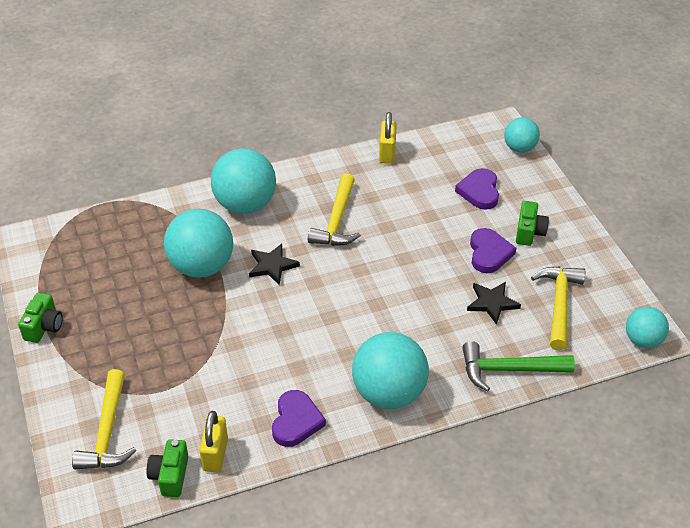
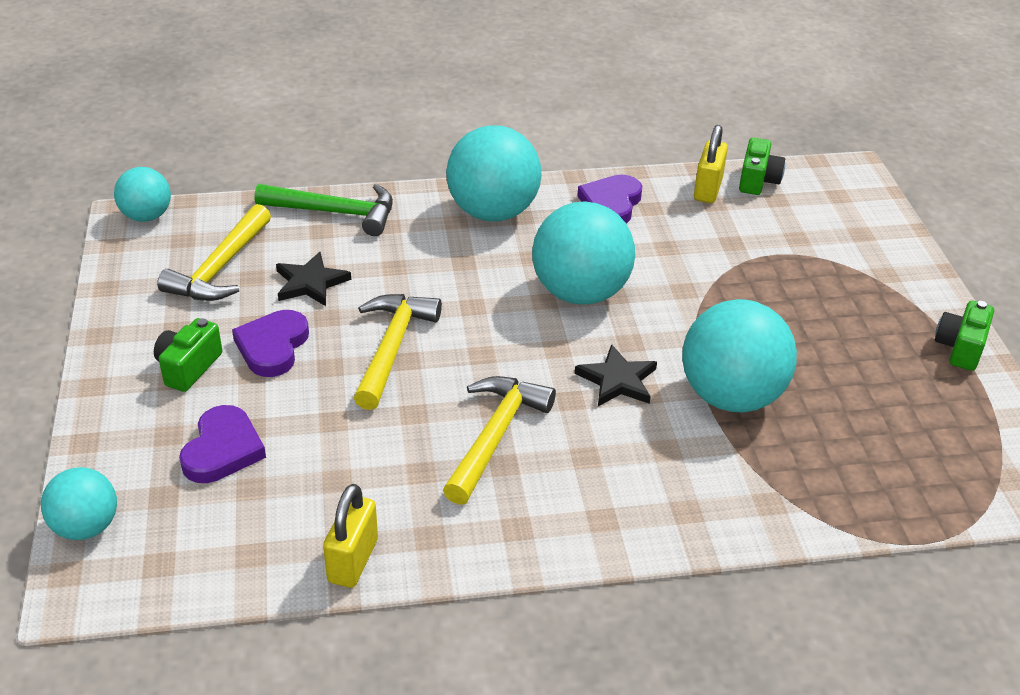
camera: 170 degrees left, 5 degrees down
(107, 432) = (837, 225): yellow hammer -> yellow hammer (392, 348)
(245, 204) = (653, 493): turquoise ball -> turquoise ball (580, 293)

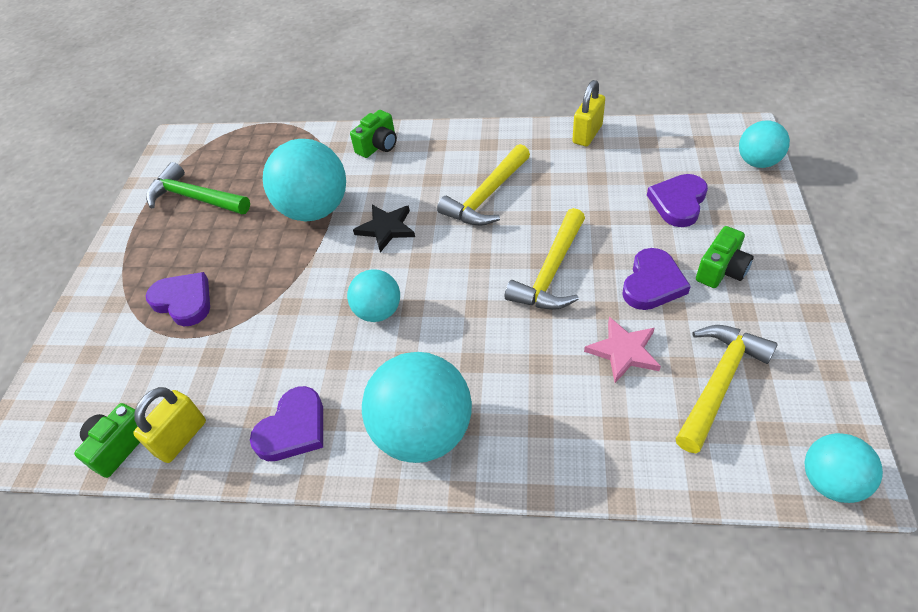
camera: 160 degrees left, 10 degrees up
(310, 283) = (623, 351): black star -> pink star
(335, 213) = (600, 456): green hammer -> green hammer (195, 198)
(580, 293) = (378, 311): turquoise ball -> turquoise ball, size x0.57
(808, 283) = (184, 301): none -> purple heart
(960, 348) = (130, 231): green camera -> green camera (378, 146)

